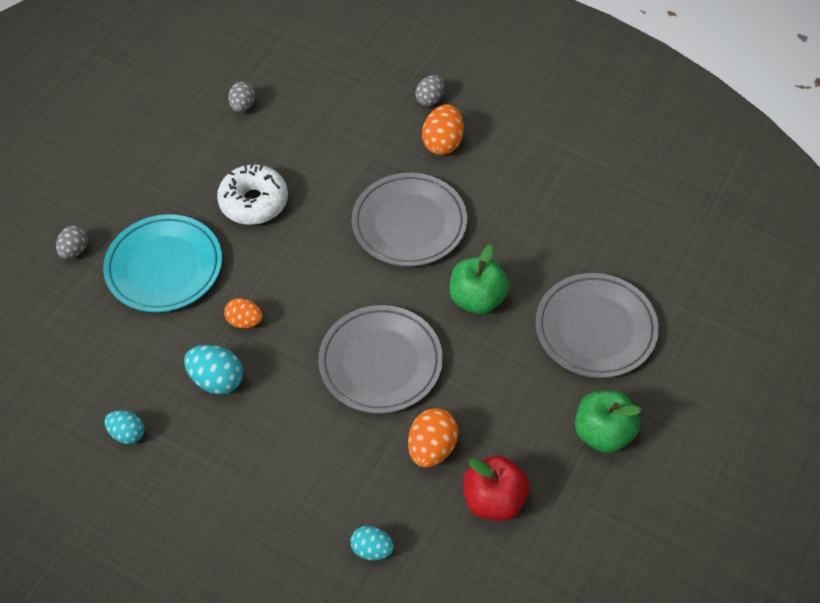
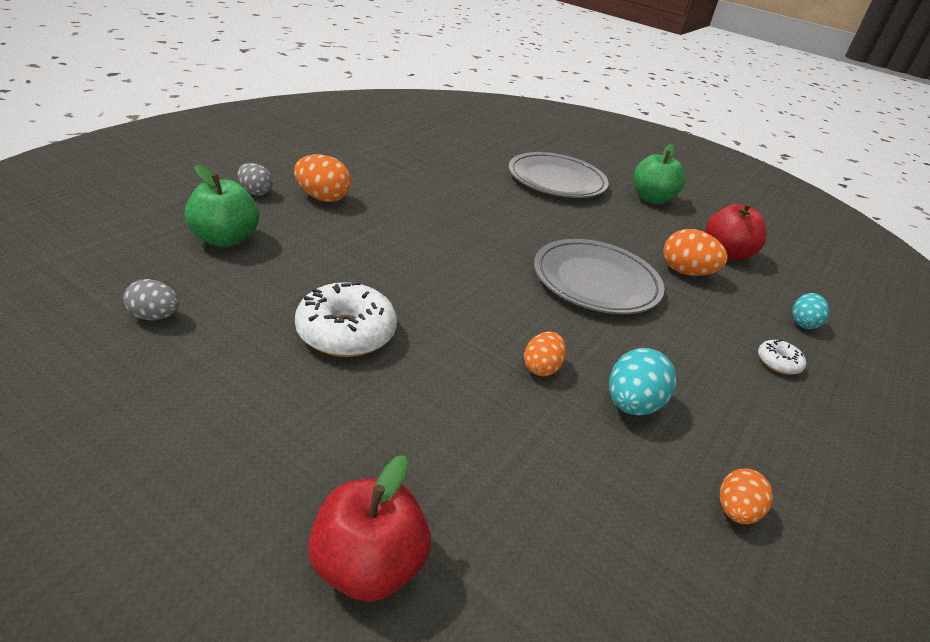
camera: 90 degrees left, 20 degrees down
(74, 250) = (367, 565): grey egg -> red apple
(127, 433) = (735, 511): turquoise egg -> orange egg
(164, 267) = (437, 437): turquoise plate -> none
(297, 505) = (778, 363): none -> white donut
(409, 223) = (422, 235): grey plate -> none
(477, 299) = (522, 220): green apple -> green apple (225, 239)

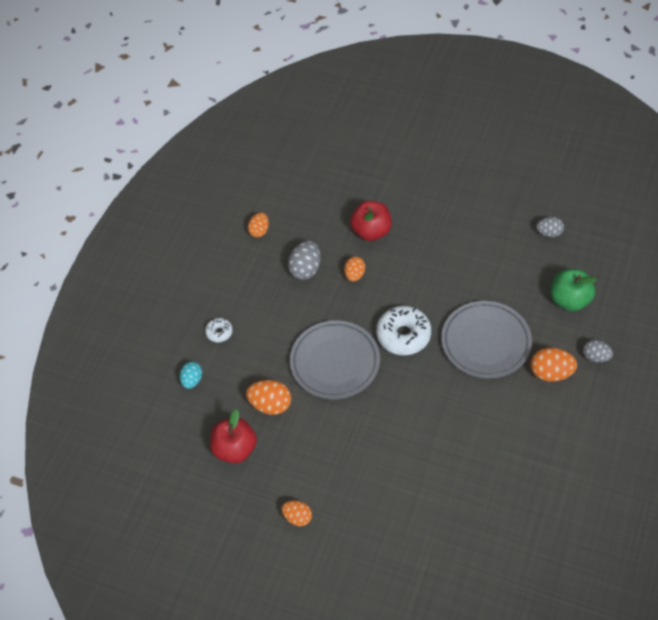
camera: 175 degrees right, 20 degrees up
(346, 332) = (458, 259): white donut -> white donut (403, 335)
(367, 565) = (393, 168): red apple -> red apple (371, 231)
(556, 181) = (390, 504): grey plate -> grey plate (485, 342)
(631, 404) = (305, 269): turquoise egg -> grey egg
(651, 199) = (297, 517): green apple -> orange egg

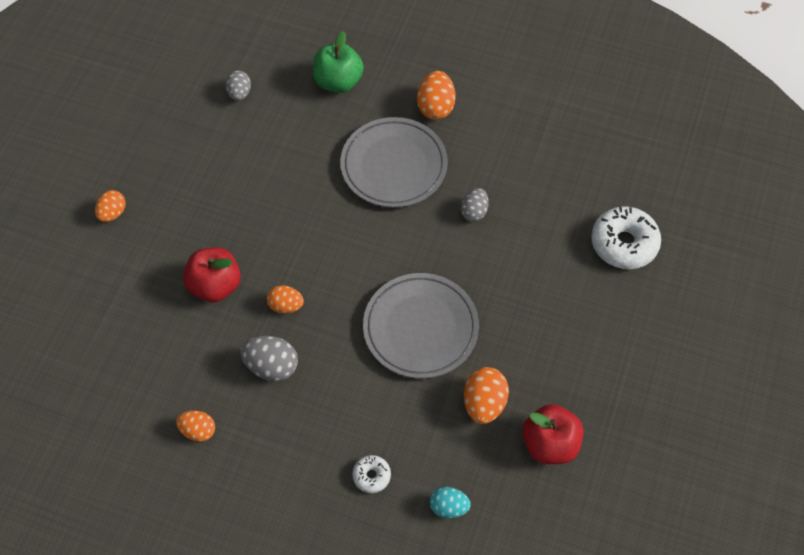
camera: 95 degrees left, 5 degrees up
(297, 517) = (635, 366): orange egg -> orange egg (113, 213)
(403, 335) = (382, 251): white donut -> white donut (624, 243)
(595, 357) = (415, 65): grey egg -> grey egg (474, 212)

